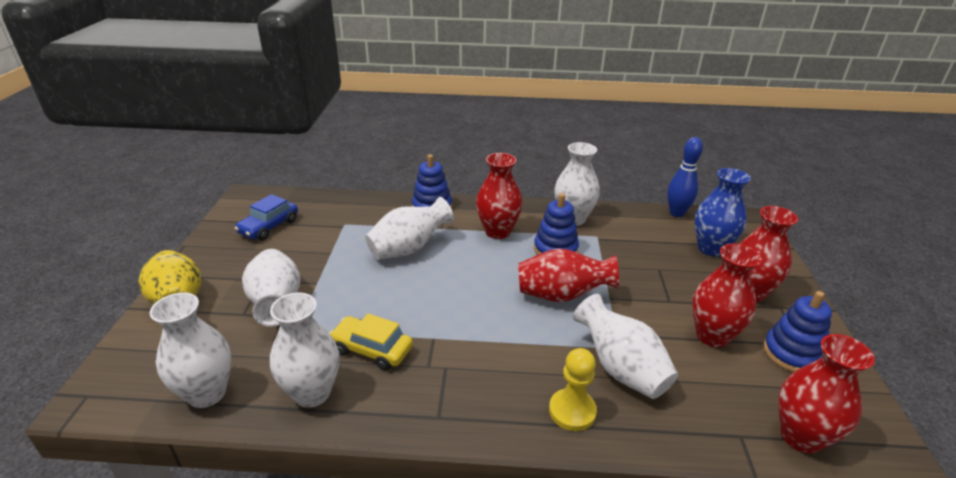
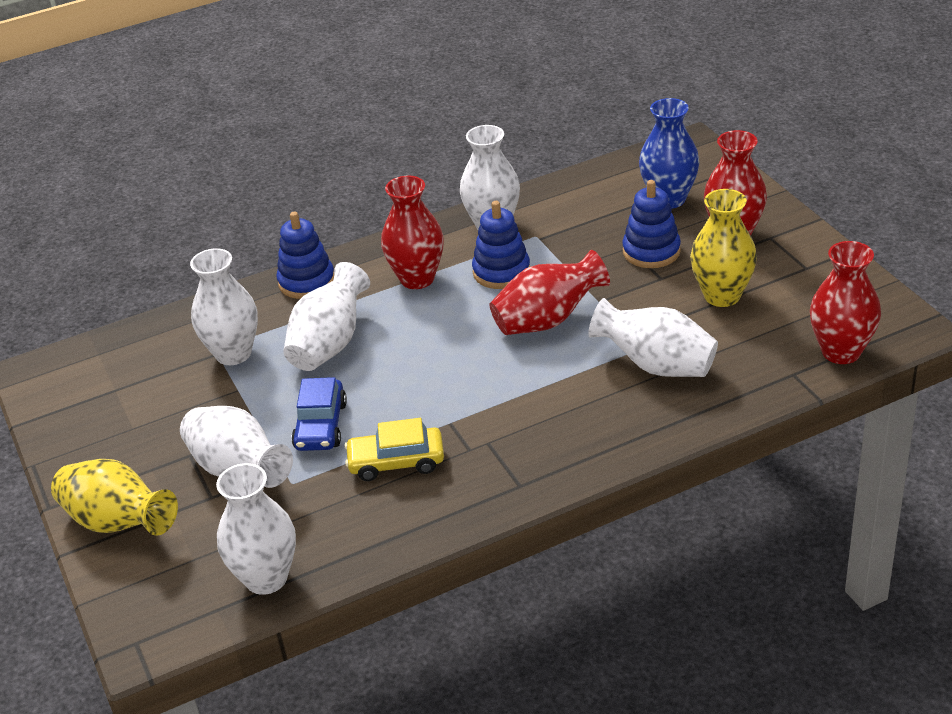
camera: 25 degrees left, 5 degrees up
(269, 227) = (119, 395): blue car -> blue car (321, 426)
(312, 393) = (376, 526): white vase -> white vase (233, 353)
(572, 411) = (638, 422): yellow pawn -> none
(676, 213) = (606, 169): blue bowling pin -> none
(712, 336) = (722, 296): red vase -> yellow vase
(792, 354) = (801, 281): blue stacking toy -> blue stacking toy (651, 251)

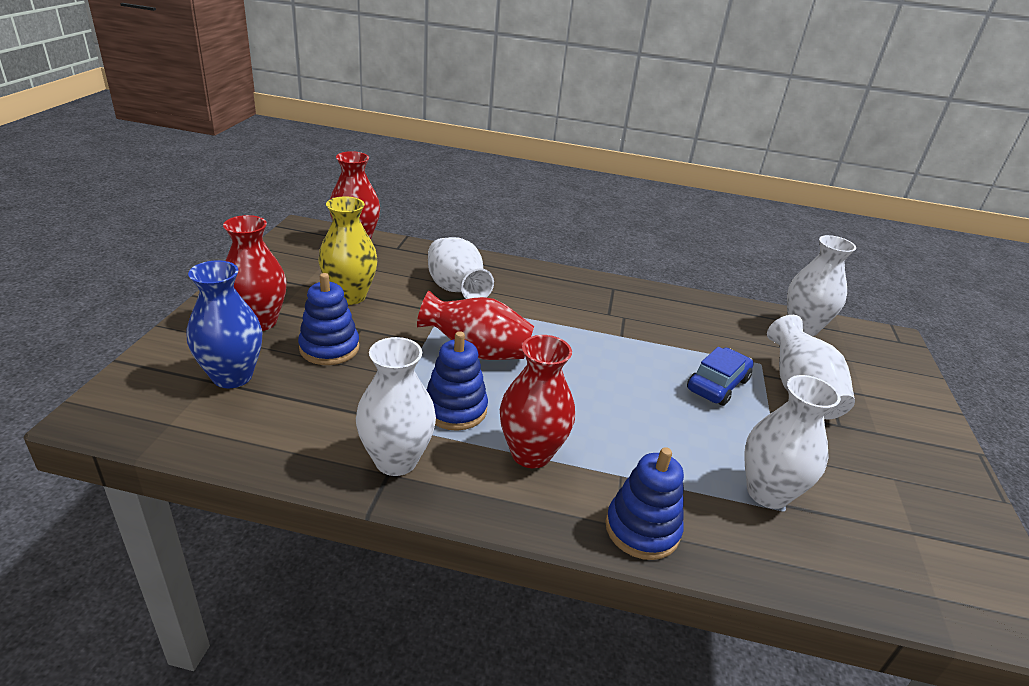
camera: 150 degrees left, 5 degrees down
(118, 523) = (910, 409): yellow vase -> none
(330, 344) = (666, 443): white vase -> none
(396, 462) = (678, 335): yellow car -> none

